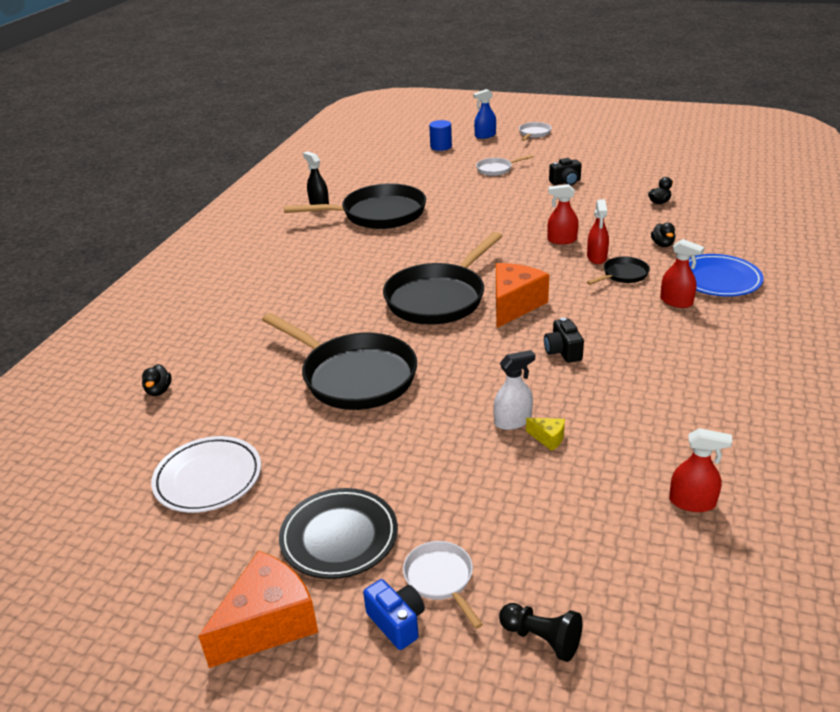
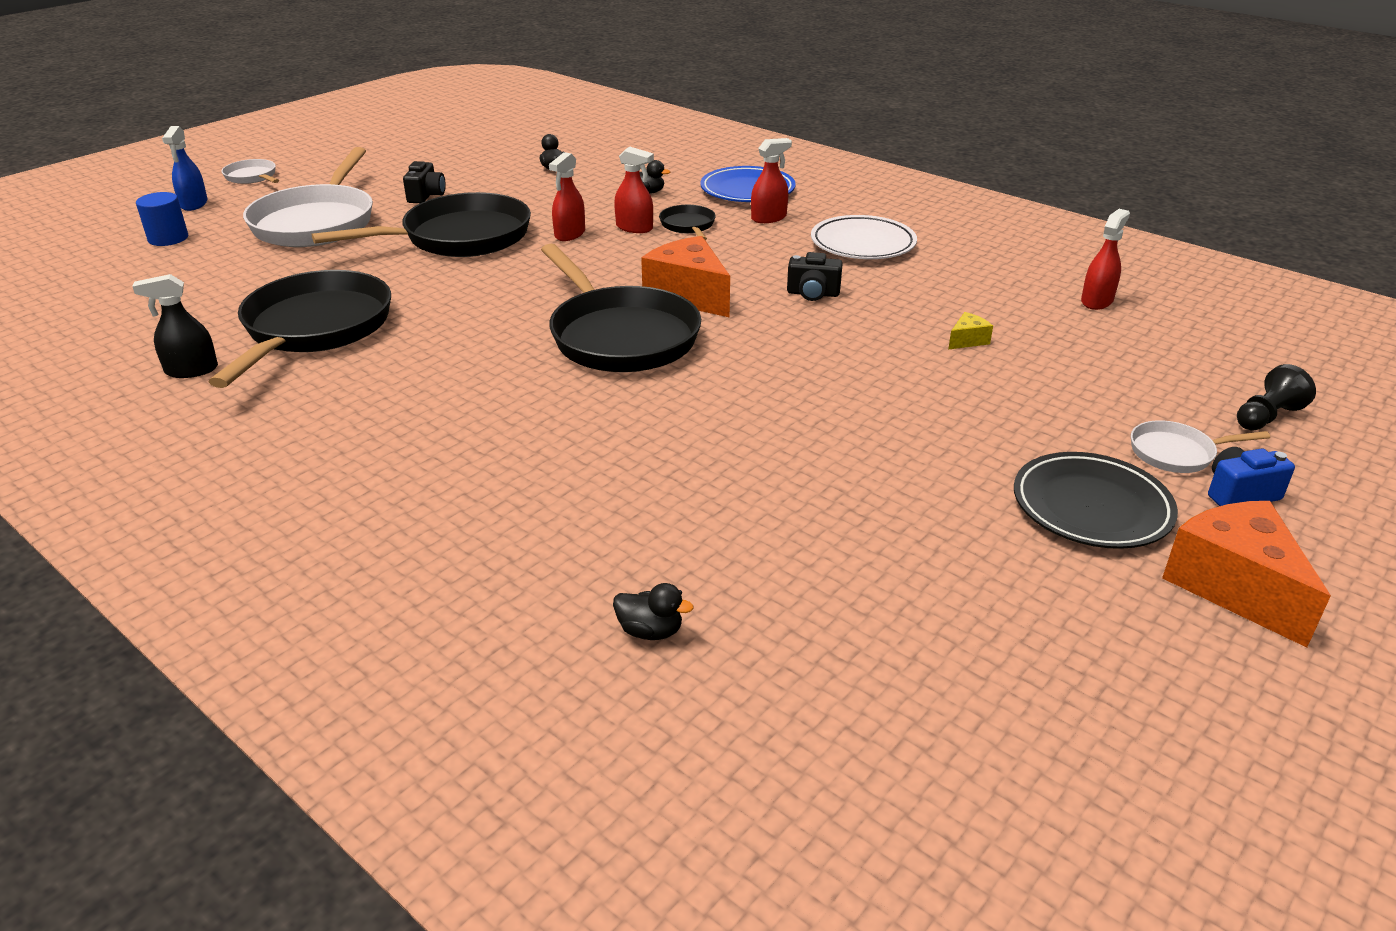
camera: 70 degrees left, 0 degrees up
(208, 478) = (928, 602): white plate -> white plate (862, 244)
(354, 376) = (757, 434): black pan -> black pan (459, 238)
(496, 169) = (316, 222): white pan -> white pan, size x2.18
(513, 421) = (925, 352): white spray bottle -> none

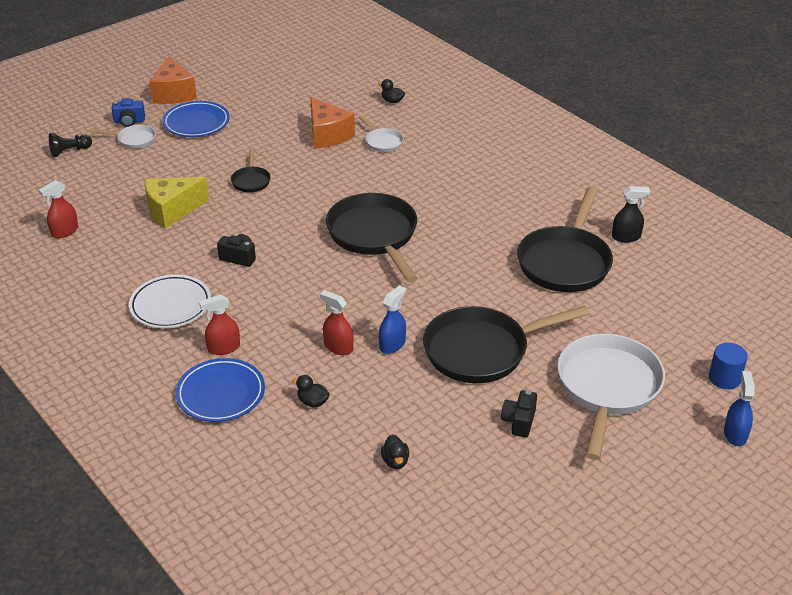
camera: 170 degrees left, 5 degrees up
(252, 177) = (705, 483): white pan -> white pan (382, 142)
(569, 234) = (392, 344): red spray bottle -> blue spray bottle
(688, 226) = (294, 344): black pan -> black pan (251, 181)
(689, 295) = (321, 265): orange cheese -> orange cheese (327, 135)
(967, 340) = (172, 210): yellow cheese -> yellow cheese, size x2.27
(1091, 507) = (196, 123): black plate -> blue plate

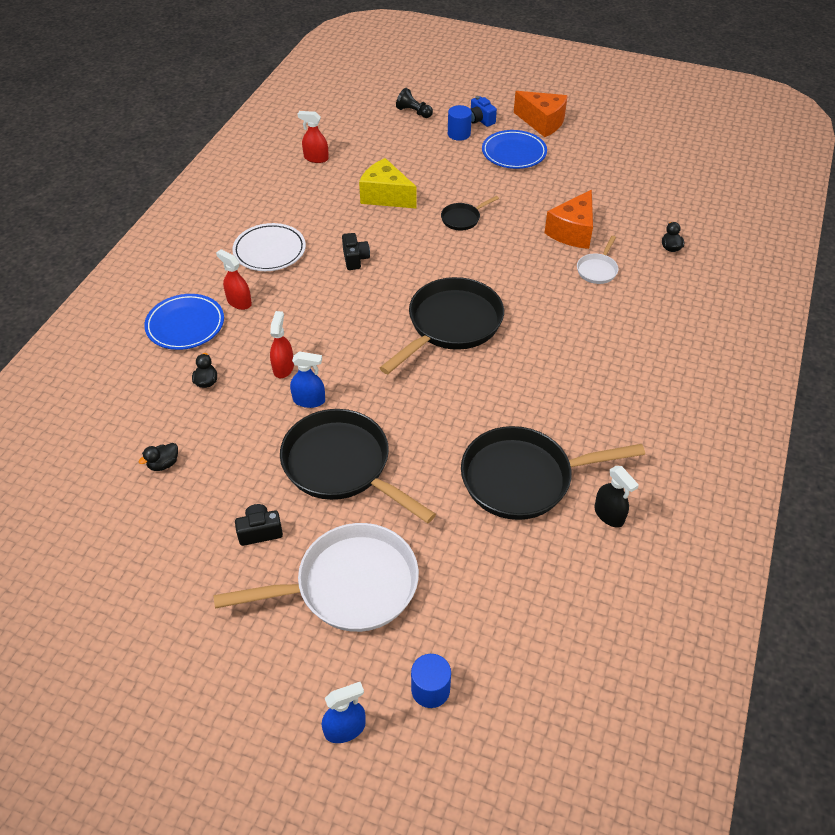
camera: 60 degrees right, 10 degrees up
(134, 140) = (459, 134): white pan -> blue cylinder
(174, 93) = (542, 122): orange cheese -> orange cheese turned 105 degrees counterclockwise

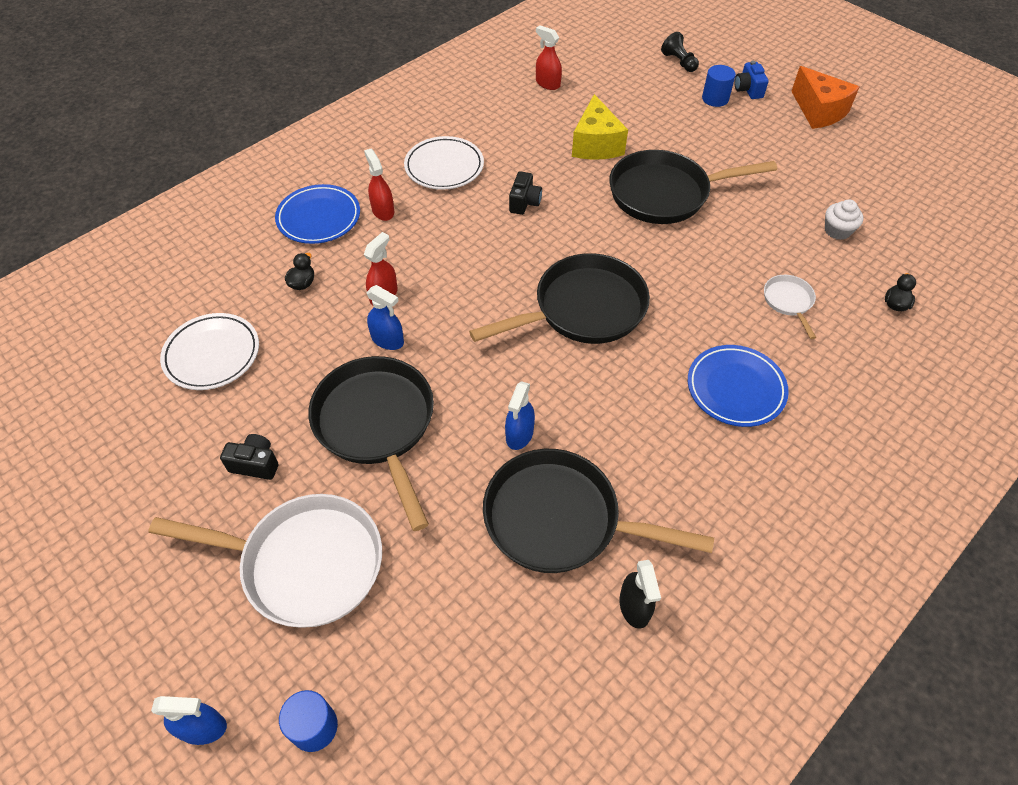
camera: 25 degrees right, 5 degrees up
(163, 464) = (212, 354): black duck -> white plate
(385, 196) = (596, 144): yellow cheese -> yellow cheese turned 150 degrees counterclockwise
(457, 431) = (519, 434): none -> blue spray bottle
(462, 219) = (665, 194): black pan -> black pan, size x2.18
(514, 153) = (765, 137): blue plate -> blue plate (735, 388)
(572, 232) = (784, 247): orange cheese -> none
(597, 270) = (788, 302): white pan -> white pan turned 120 degrees clockwise
(603, 208) = (837, 230): none -> white cupcake

